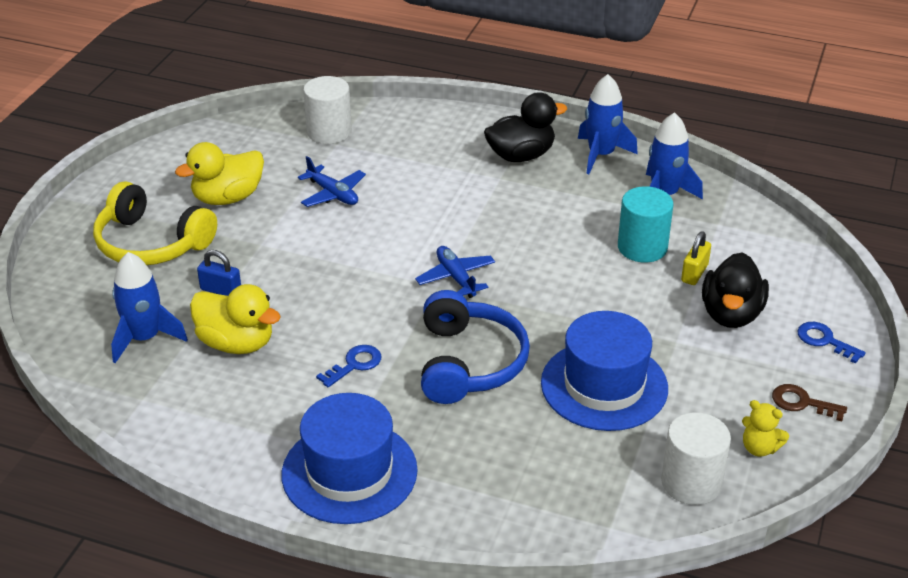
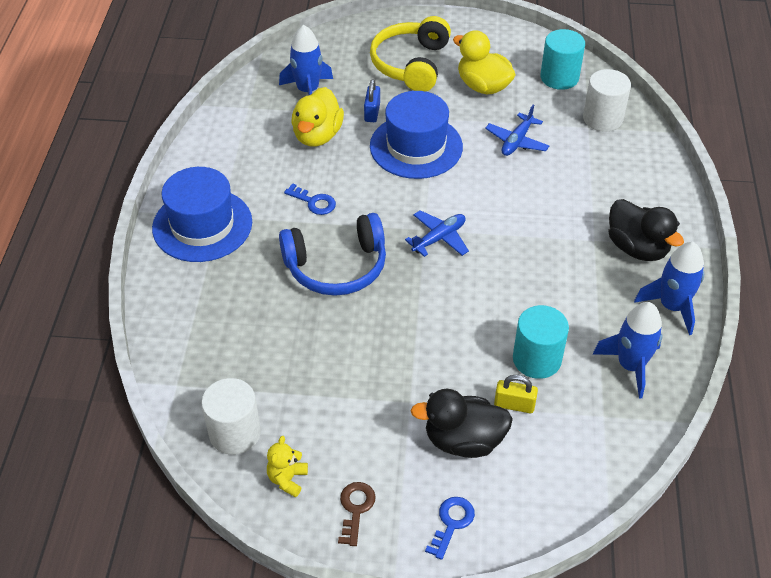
camera: 75 degrees right, 10 degrees up
(247, 143) = (559, 77): none -> turquoise cylinder
(604, 385) = (335, 358): blue hat -> blue hat (416, 146)

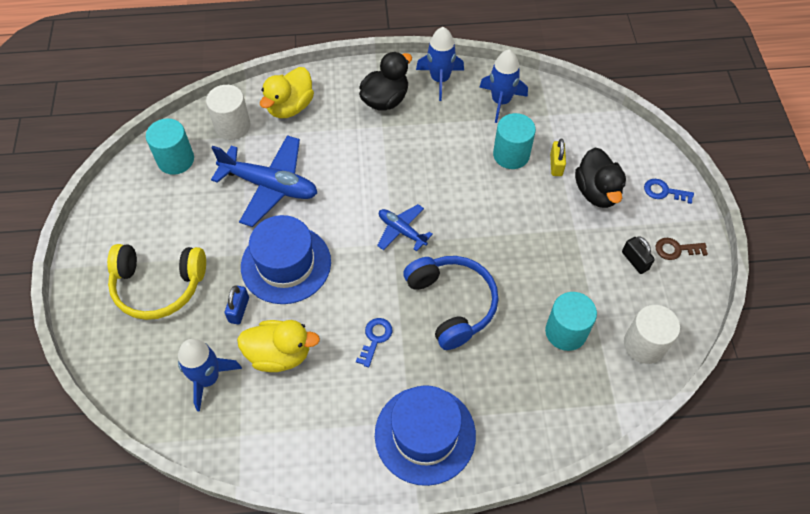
camera: 100 degrees left, 10 degrees up
(274, 360) = (566, 332): none -> turquoise cylinder
(287, 479) = (670, 298): yellow teddy bear -> none
(349, 455) = (635, 261): none -> black padlock
(372, 112) = (239, 310): blue padlock -> blue padlock turned 75 degrees counterclockwise
(483, 86) = (192, 219): yellow duck -> yellow duck (290, 107)
(517, 141) = (270, 186): blue plane -> blue plane, size x1.82

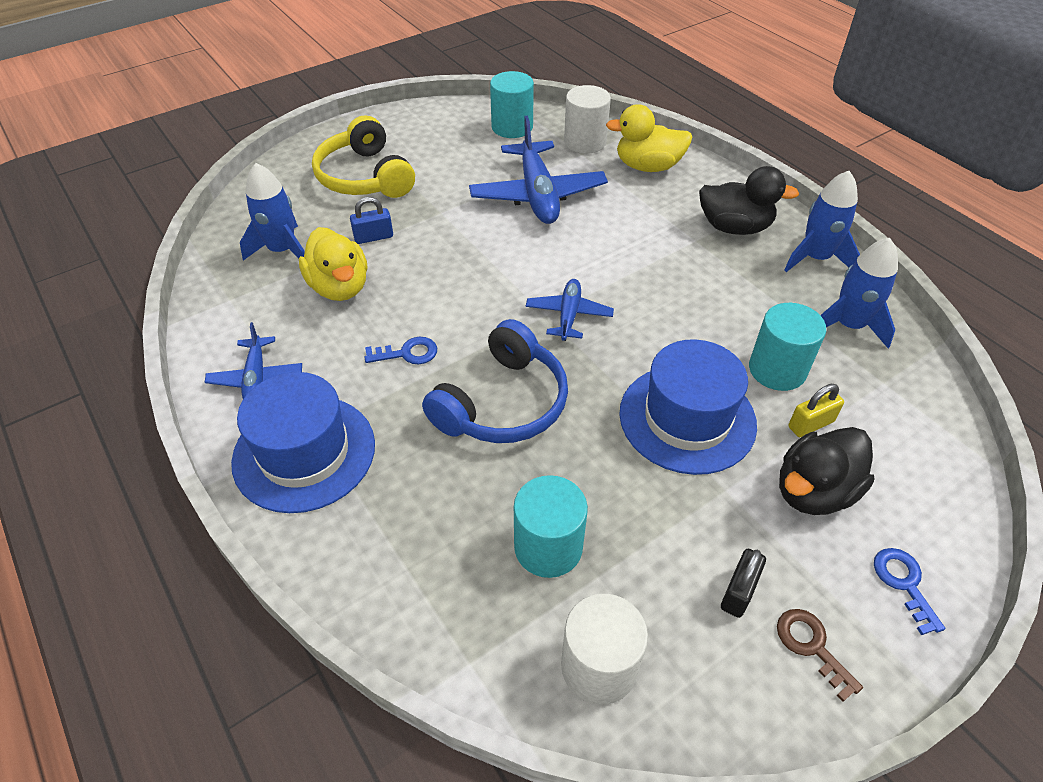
camera: 60 degrees right, 10 degrees down
(286, 264) = (452, 245): blue hat -> blue hat (687, 418)
(338, 442) = (256, 378): none -> blue plane

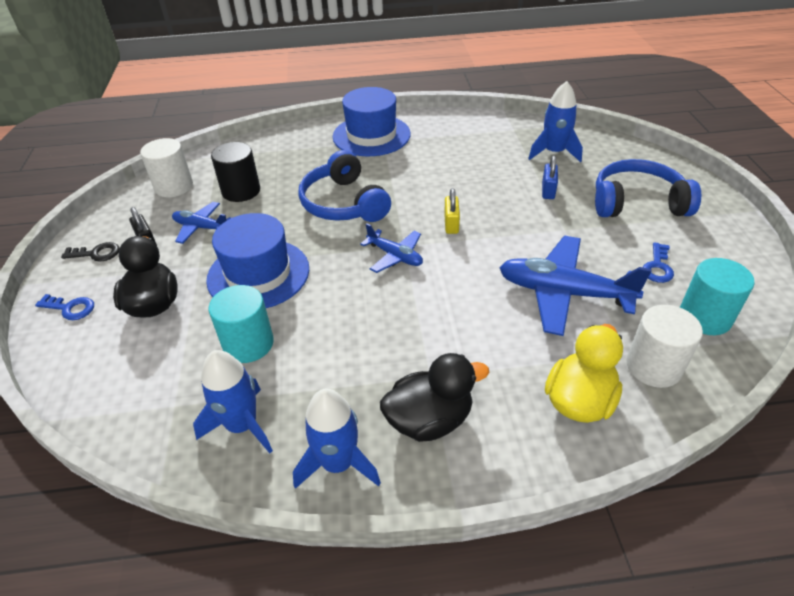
camera: 120 degrees right, 5 degrees down
(256, 378) = (437, 129): blue plane -> blue plane (201, 227)
(339, 287) = (498, 167): yellow duck -> none
(365, 177) = (637, 203): yellow headphones -> blue headphones
(407, 353) = (415, 179): blue key -> blue key (657, 267)
(548, 547) = (241, 191): turquoise cylinder -> black cylinder
(734, 227) = (429, 420): black duck -> black duck turned 150 degrees counterclockwise
(810, 424) = (192, 333): yellow padlock -> yellow padlock (451, 224)
(811, 646) = (96, 253): brown key -> black key

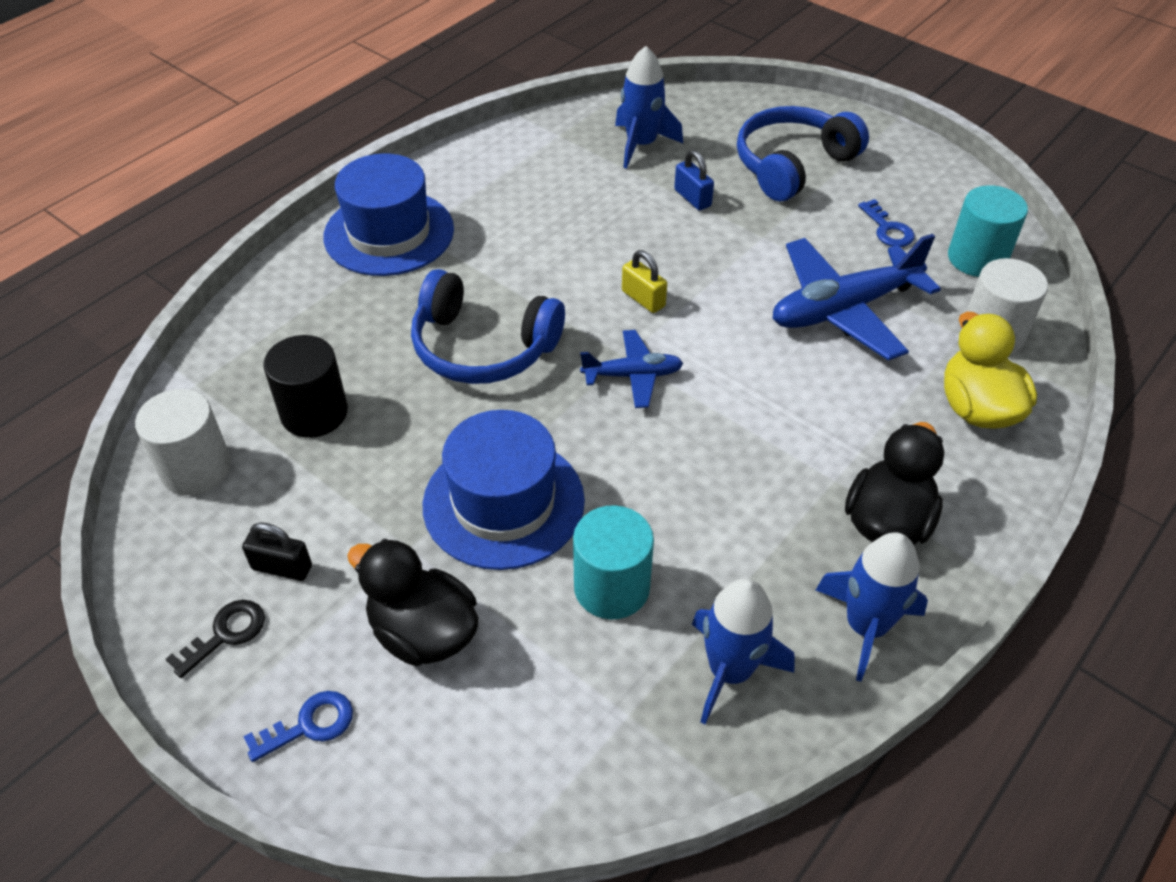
camera: 45 degrees left, 5 degrees up
(201, 227) = (333, 497): blue plane -> none

